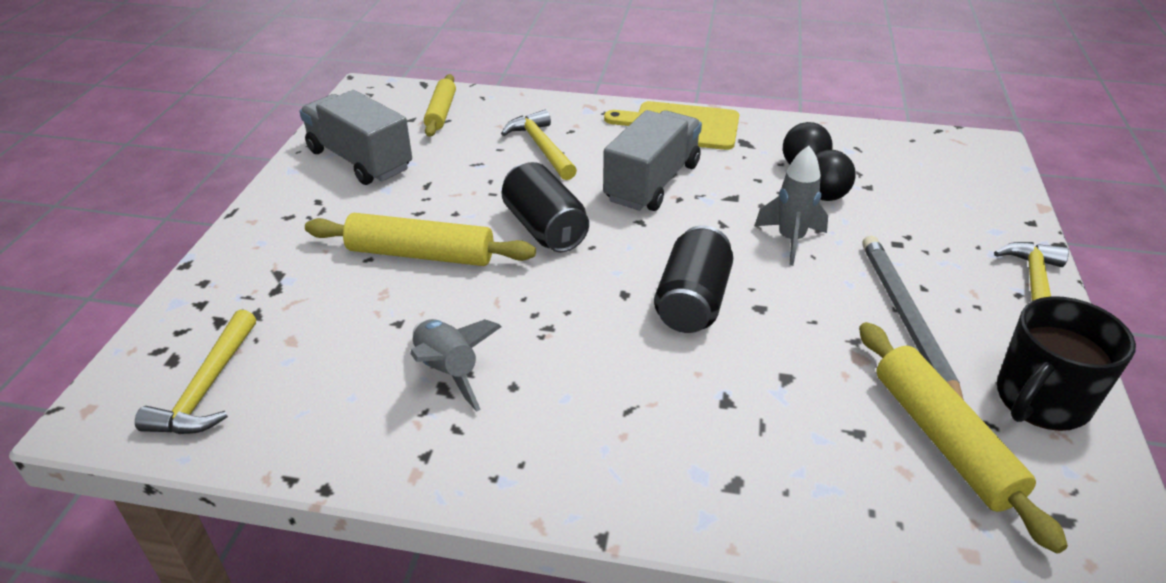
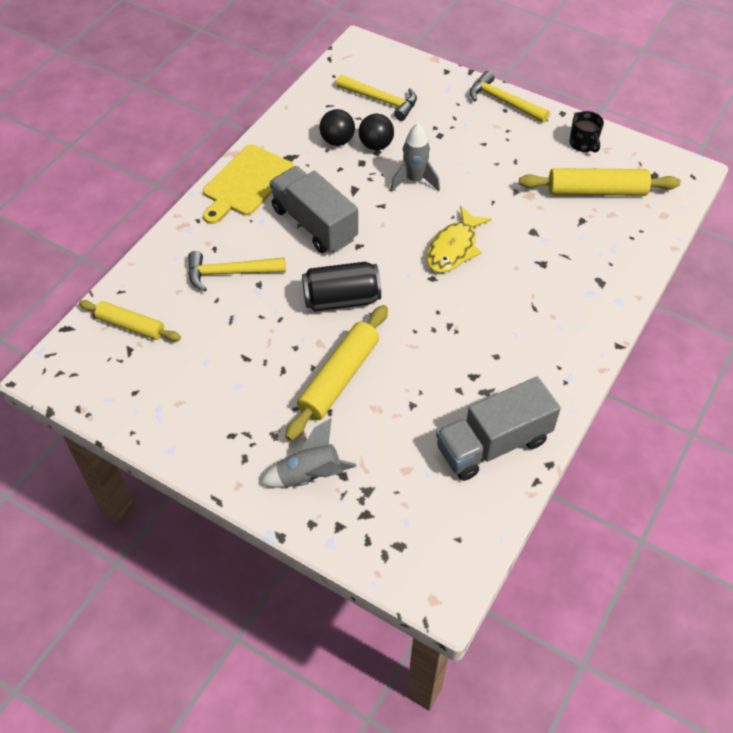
camera: 70 degrees left, 15 degrees up
(208, 387) = (437, 523): yellow hammer -> yellow hammer (381, 100)
(360, 160) = (181, 397): grey truck -> grey truck (493, 444)
(448, 372) = (471, 386): grey rocket -> grey rocket (309, 475)
(692, 302) = (454, 248): black can -> yellow fish
(906, 320) = (507, 163): grey pencil -> none
(1041, 400) = (583, 144): black mug -> black mug, size x0.57

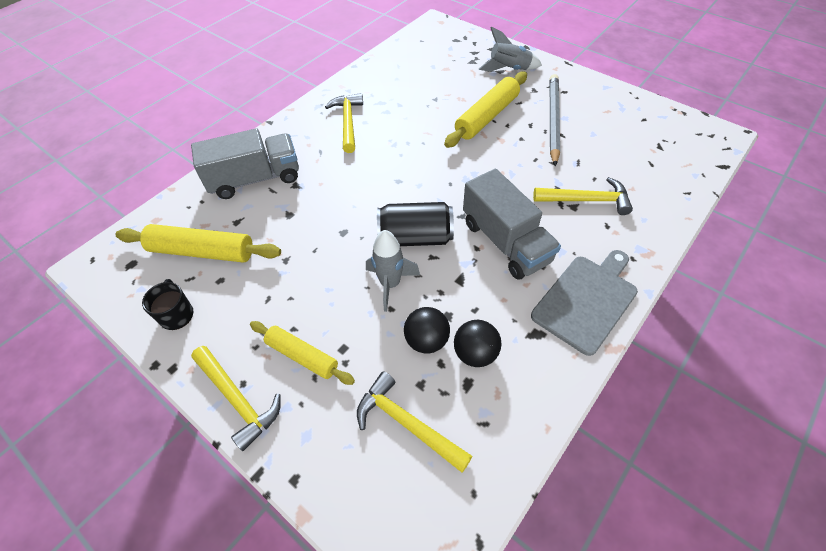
camera: 170 degrees left, 0 degrees up
(131, 326) = (665, 163): yellow rolling pin -> yellow rolling pin (302, 356)
(246, 183) = (586, 300): yellow cutting board -> grey cutting board
(253, 380) = (553, 120): none -> grey pencil
(341, 299) = (481, 169): black can -> black can (415, 237)
(454, 248) = (370, 205): yellow fish -> none
(493, 444) = (386, 76): grey truck -> grey truck (255, 179)
(517, 353) = (348, 122): none -> yellow hammer

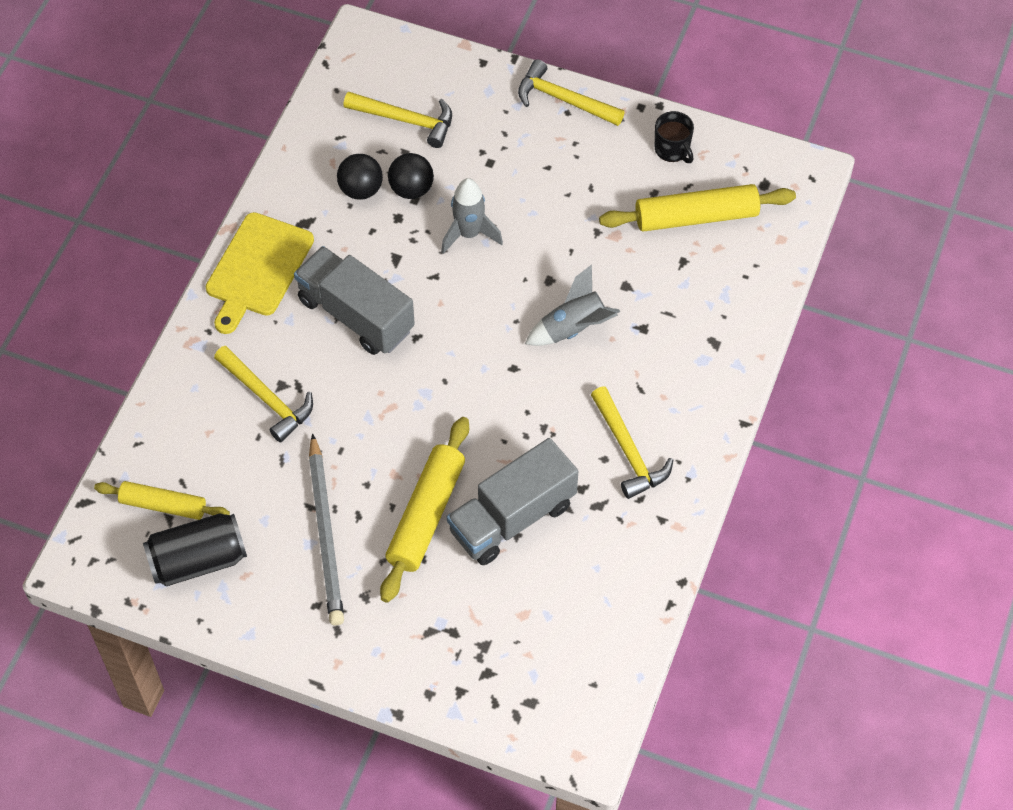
camera: 160 degrees right, 5 degrees up
(255, 179) = (700, 323): grey truck -> grey truck (512, 518)
(302, 356) = (525, 146): yellow rolling pin -> yellow rolling pin (163, 505)
(415, 237) = (462, 294): black can -> black can (198, 561)
(509, 69) = (416, 638): grey rocket -> grey rocket (573, 328)
(586, 200) = (266, 398): yellow hammer -> yellow hammer turned 120 degrees counterclockwise
(586, 300) = (257, 269): grey cutting board -> yellow cutting board

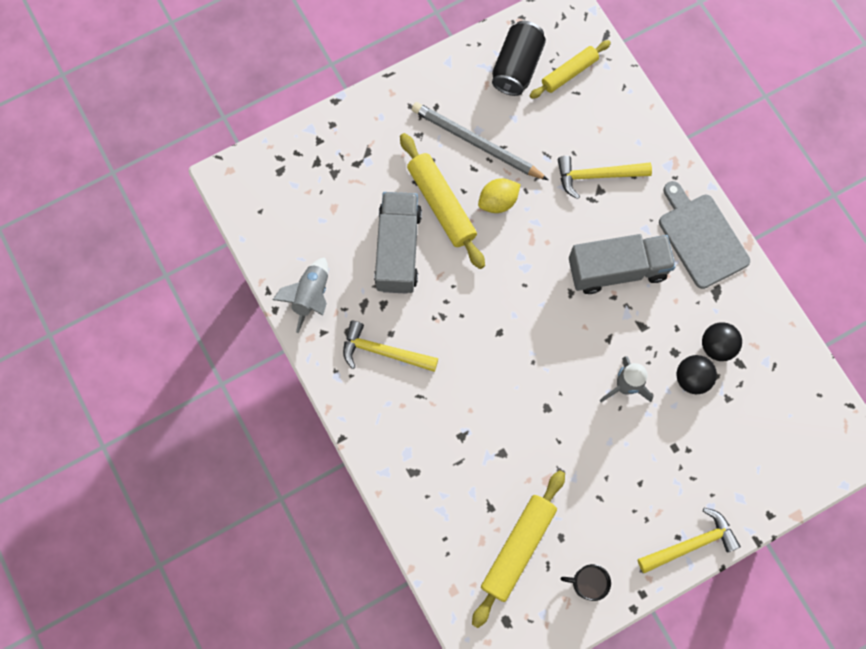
camera: 130 degrees right, 15 degrees up
(257, 269) = (701, 237): yellow cutting board -> grey cutting board
(376, 466) = (498, 201): none -> yellow lemon
(405, 120) = (756, 420): yellow hammer -> none
(573, 328) = (497, 392): grey rocket -> grey rocket (311, 296)

